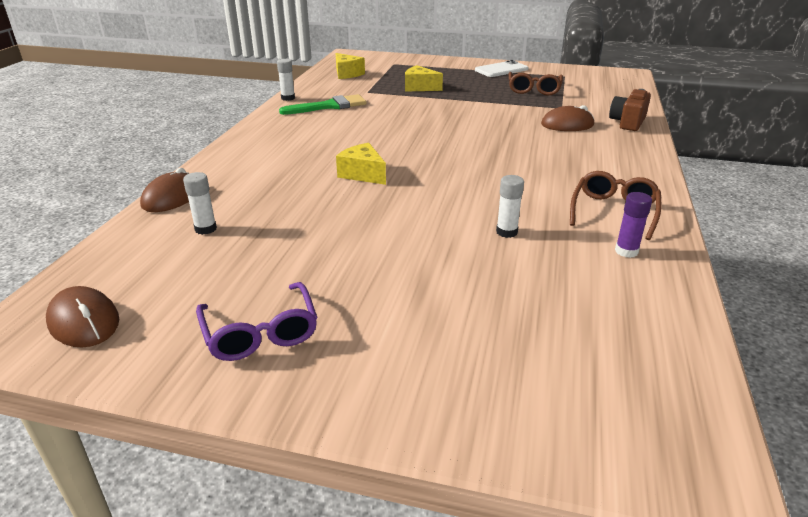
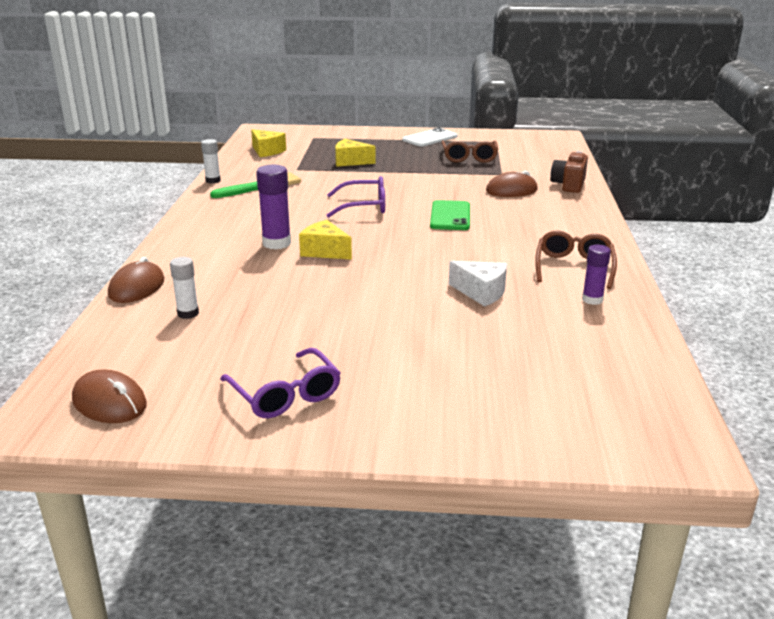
camera: 10 degrees left, 5 degrees down
(320, 162) = (276, 243): none -> purple glue stick
(416, 131) = (364, 206): none -> purple glasses
(498, 147) = (450, 216): none -> green phone
(506, 232) = (481, 292): white glue stick -> white cheese

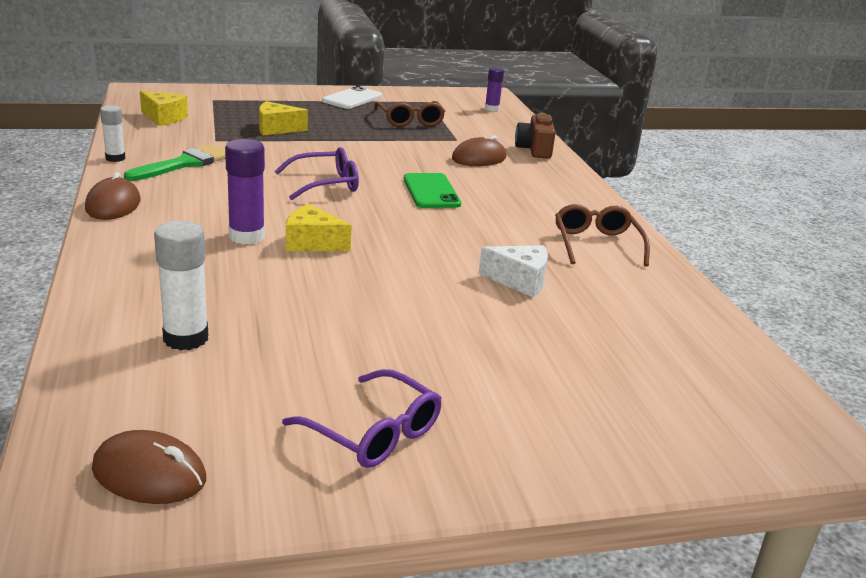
camera: 20 degrees left, 0 degrees up
(137, 287) = (94, 308): brown mouse -> brown mouse (113, 205)
(188, 313) = (186, 338): white glue stick -> white glue stick, size x1.59
(592, 300) = (637, 280): purple glue stick -> purple glue stick (492, 109)

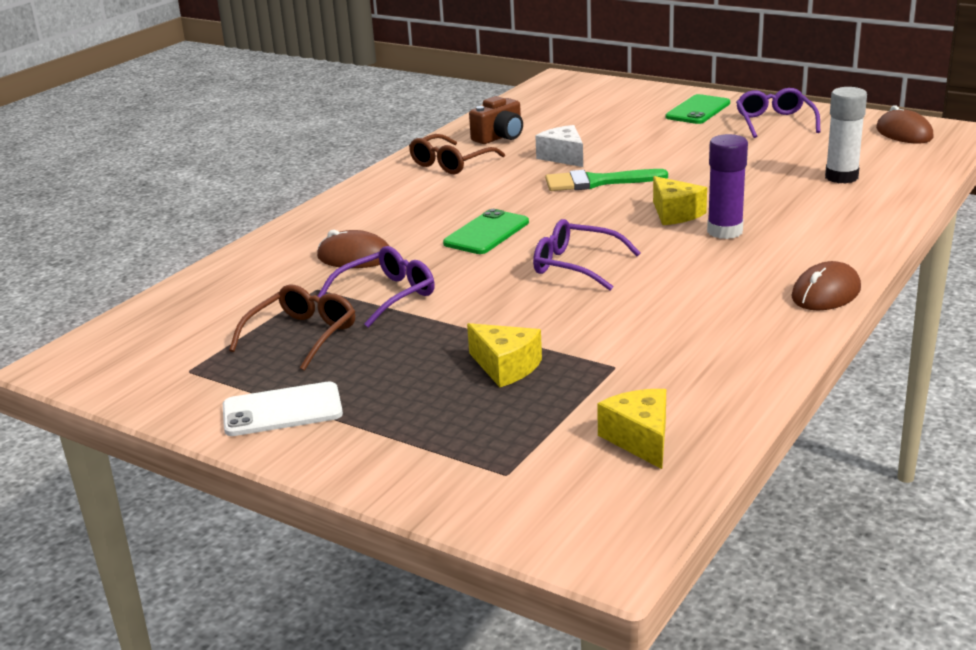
camera: 130 degrees left, 0 degrees up
(115, 158) = (779, 364): white glue stick -> none
(184, 164) = (699, 332): green brush -> green brush (597, 182)
(409, 144) = (386, 296): none -> purple glasses
(492, 109) = (142, 330): purple glue stick -> none
(514, 425) = (698, 110): none -> green phone
(534, 150) = (269, 252): brown camera -> brown camera (499, 137)

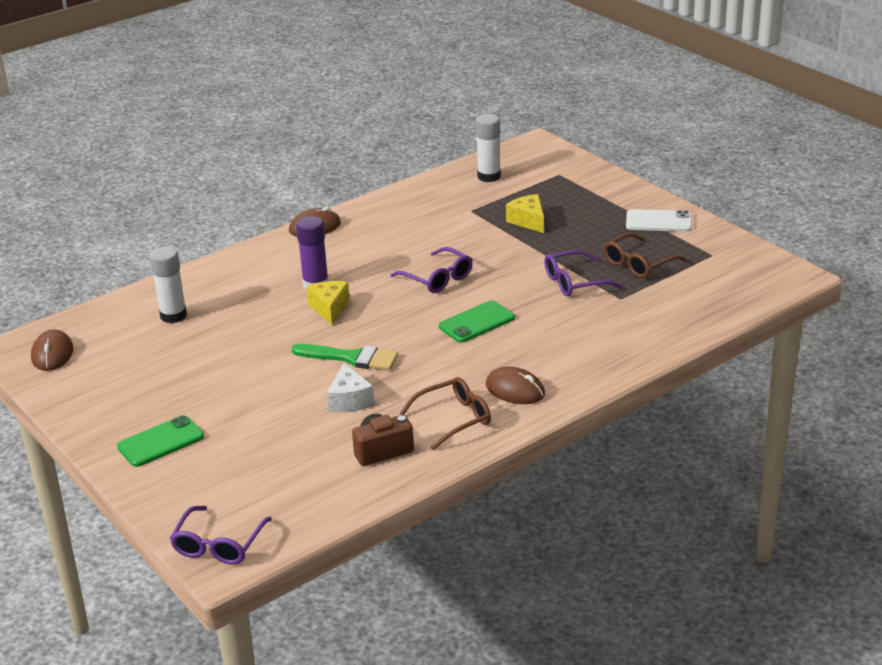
camera: 160 degrees left, 5 degrees up
(355, 257) = (584, 321): brown mouse -> brown mouse (515, 390)
(640, 439) = (489, 176): yellow cheese -> white glue stick
(775, 122) = (123, 400): purple glasses -> purple glasses (219, 544)

